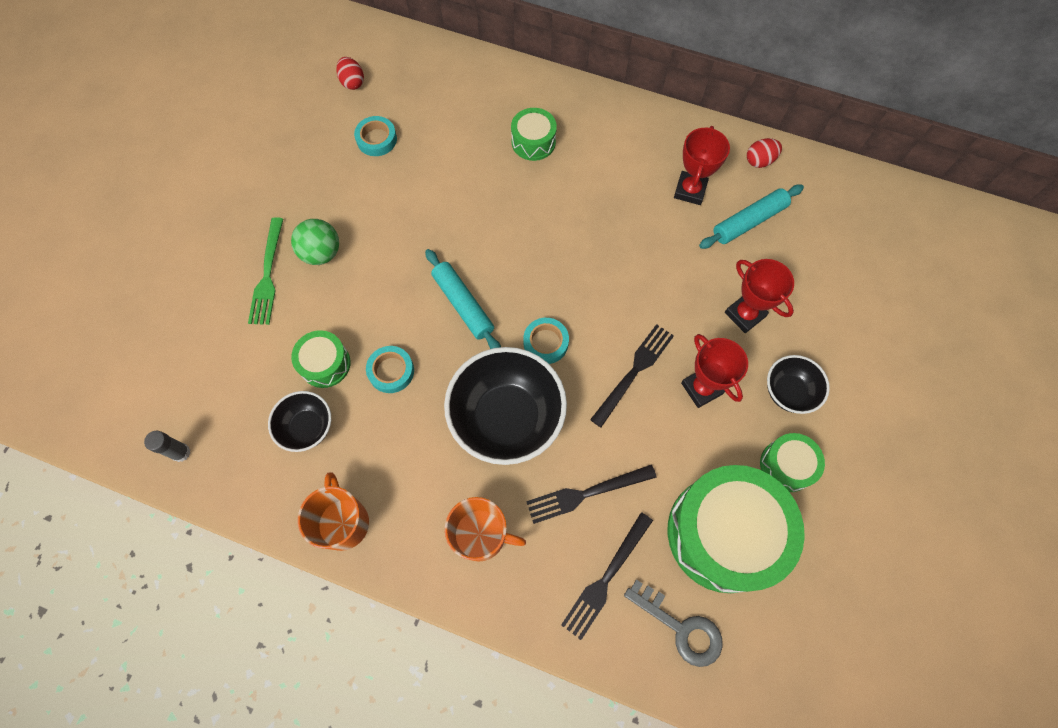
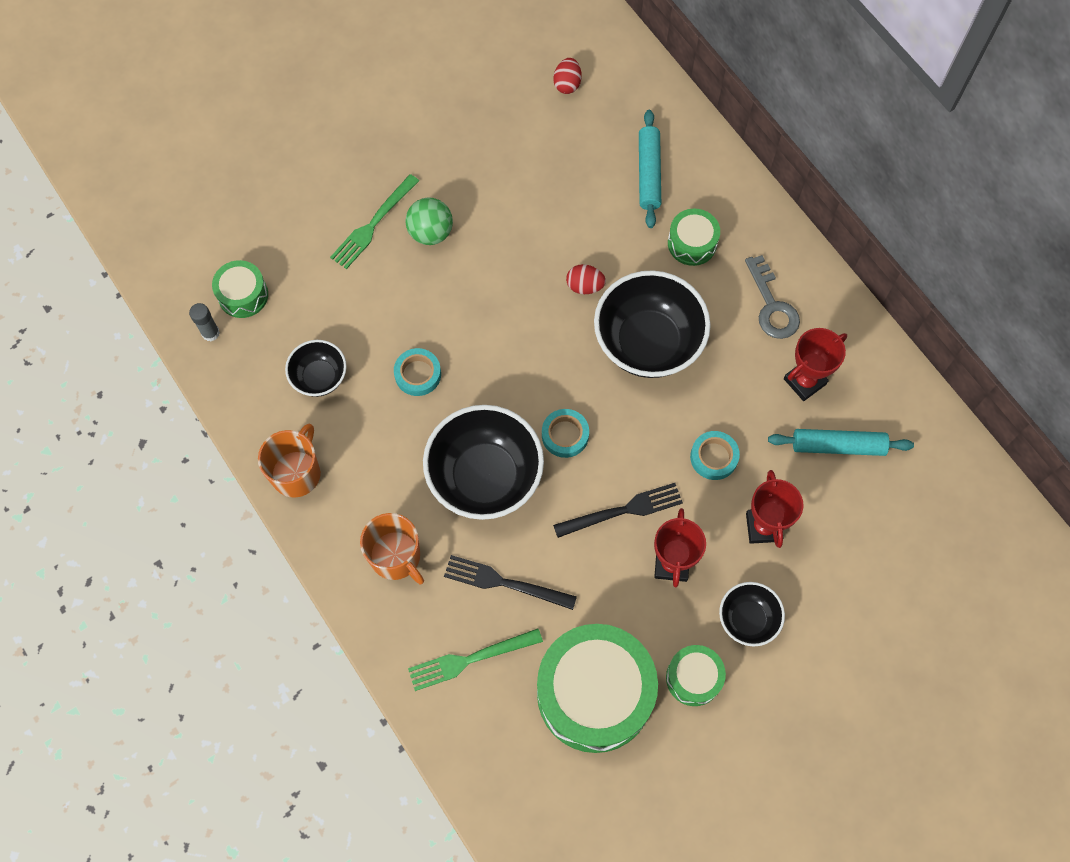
camera: 35 degrees right, 0 degrees up
(325, 364) = (369, 333): green drum -> green drum (243, 295)
(376, 139) = (550, 154): turquoise tape -> turquoise tape (714, 457)
(463, 304) = (518, 355): turquoise rolling pin -> turquoise rolling pin (648, 173)
(556, 233) = (648, 343): none -> black bowl
(606, 578) = (470, 659): black fork -> green fork
(680, 627) = (501, 738): grey key -> grey key (772, 305)
(759, 161) = (897, 395): red egg -> red egg (585, 286)

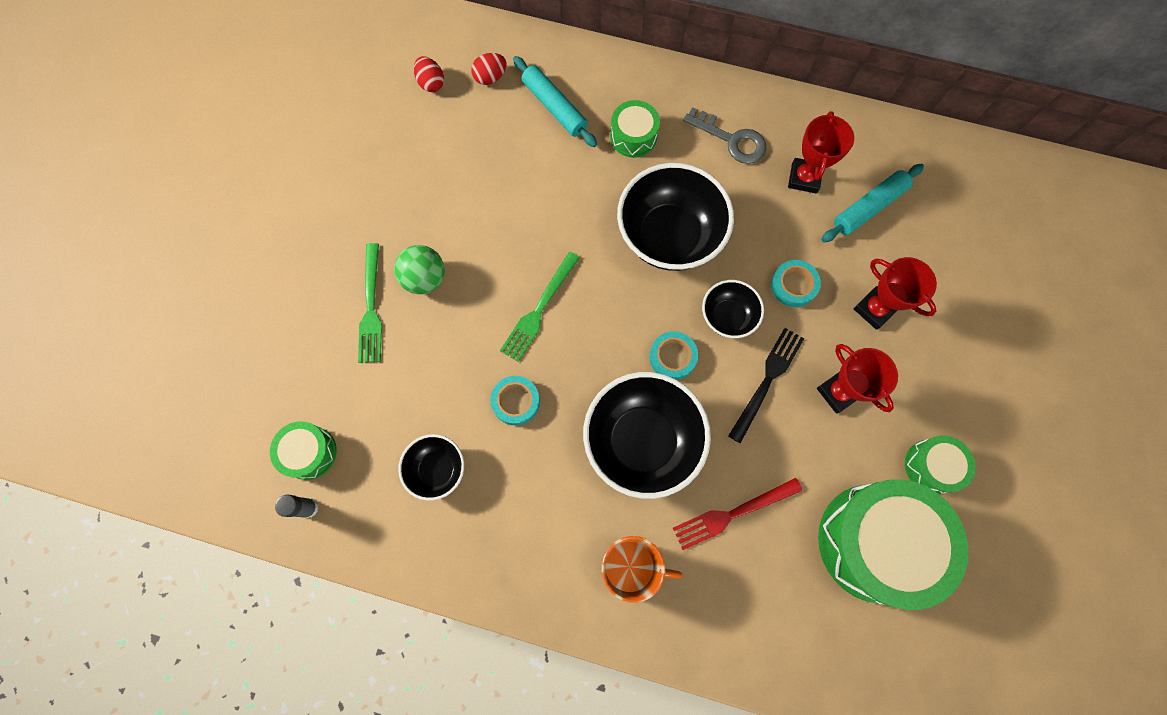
camera: 40 degrees left, 5 degrees up
(296, 472) = (488, 566): orange mug -> none
(470, 659) = (762, 599): green fork -> green fork (539, 309)
(504, 582) = (732, 513): black fork -> red fork
(585, 286) = (583, 229): red egg -> red egg (490, 77)
(747, 619) = (926, 388): black bowl -> black bowl (727, 317)

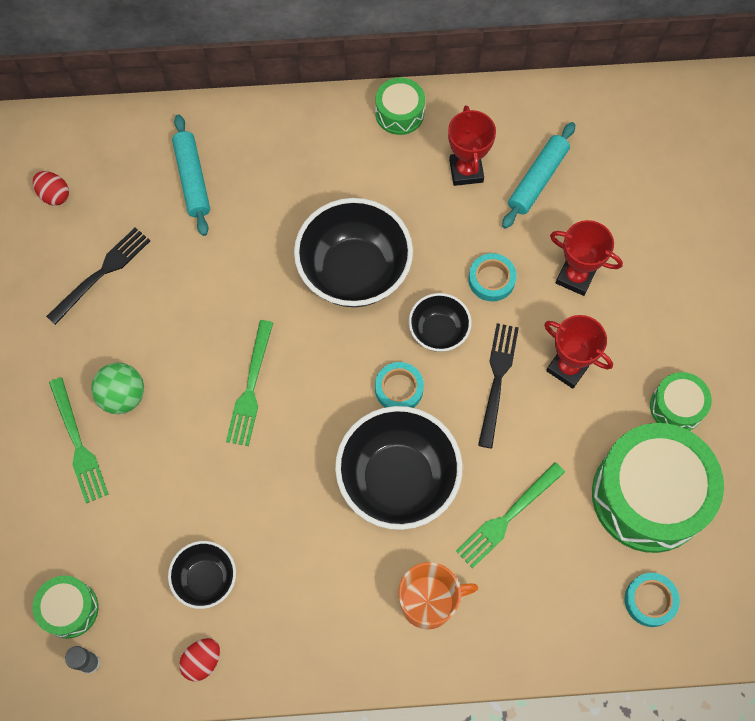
camera: 20 degrees left, 5 degrees down
(447, 164) = (102, 273): none -> black fork
(490, 77) = (114, 169): red egg -> red egg (202, 661)
(516, 401) = (260, 485): turquoise tape -> turquoise tape (650, 600)
(554, 107) = (192, 179): turquoise rolling pin -> turquoise rolling pin turned 45 degrees clockwise
(633, 136) = (283, 183): green drum -> green drum (399, 113)
(731, 139) = (382, 155): grey key -> none
(732, 513) = (507, 517): red fork -> green fork

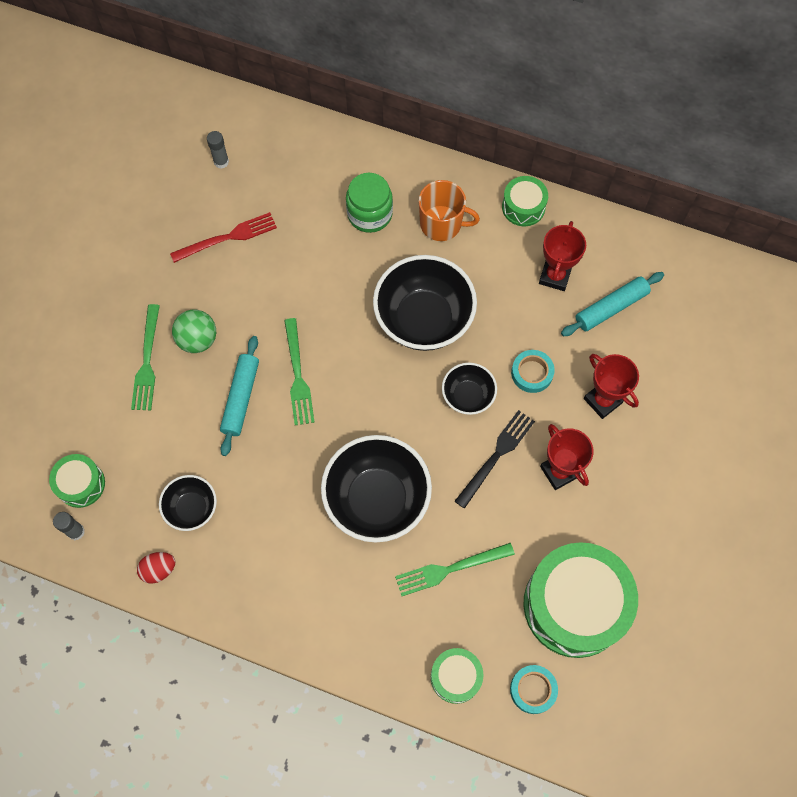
camera: 25 degrees right, 0 degrees up
(54, 195) = (221, 162): red egg -> grey glue stick
(102, 273) = (228, 237): black fork -> red fork
(192, 179) = (332, 193): turquoise rolling pin -> turquoise rolling pin (240, 398)
(243, 185) = (369, 214): none -> green jar
(250, 388) = (298, 376): green fork -> green fork turned 45 degrees counterclockwise
(399, 389) = (413, 428): turquoise tape -> none
(429, 601) = (354, 606): orange mug -> orange mug (442, 224)
(676, 407) = (634, 544): green drum -> green drum (456, 677)

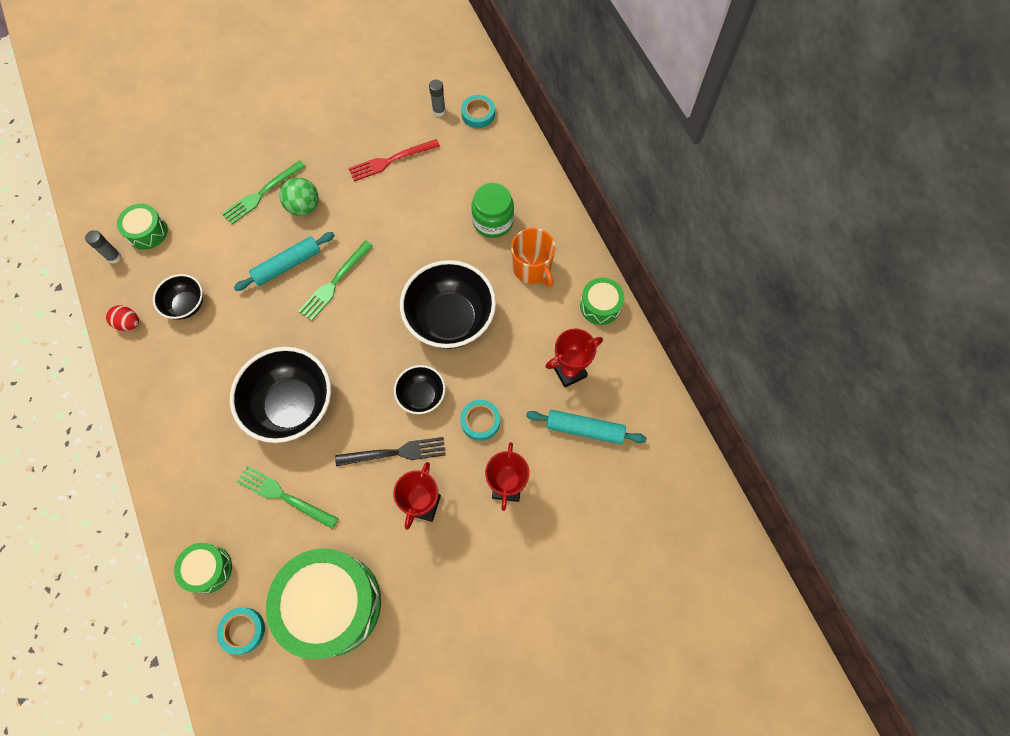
camera: 45 degrees right, 0 degrees up
(228, 237) = (391, 160): red fork -> red fork turned 135 degrees clockwise
(258, 137) = (478, 114): none -> turquoise tape

